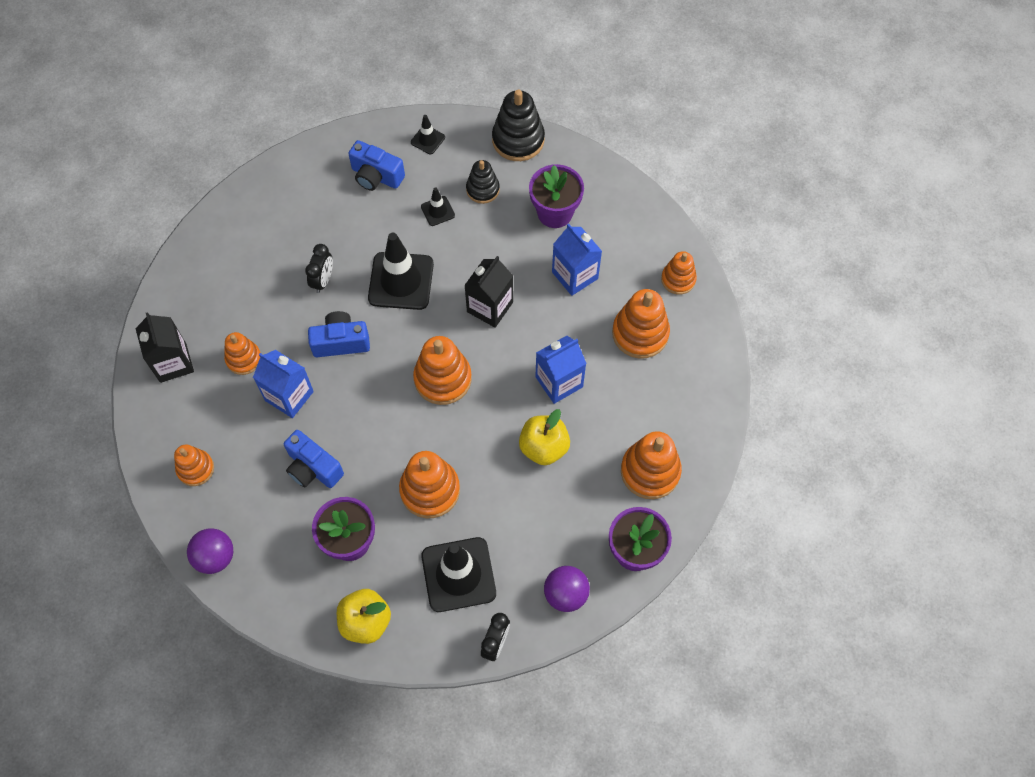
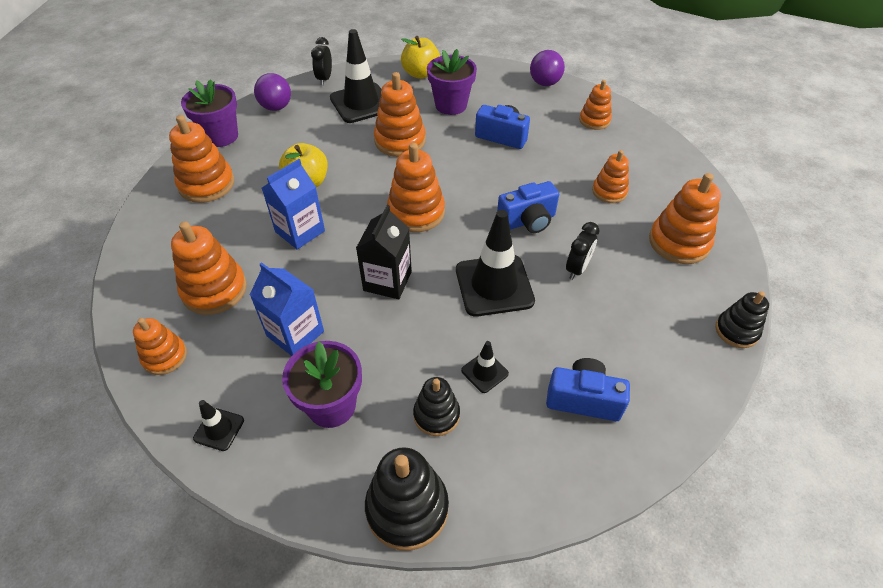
camera: 165 degrees right, 15 degrees down
(173, 362) = (669, 177): black carton -> none
(218, 285) = (679, 242): none -> orange stacking toy
(232, 197) = (736, 331): none -> black stacking toy
(289, 396) = (550, 175): blue carton -> none
(323, 280) = (577, 269): black clock -> black clock turned 150 degrees counterclockwise
(428, 140) = (540, 473): black traffic cone -> black traffic cone (219, 429)

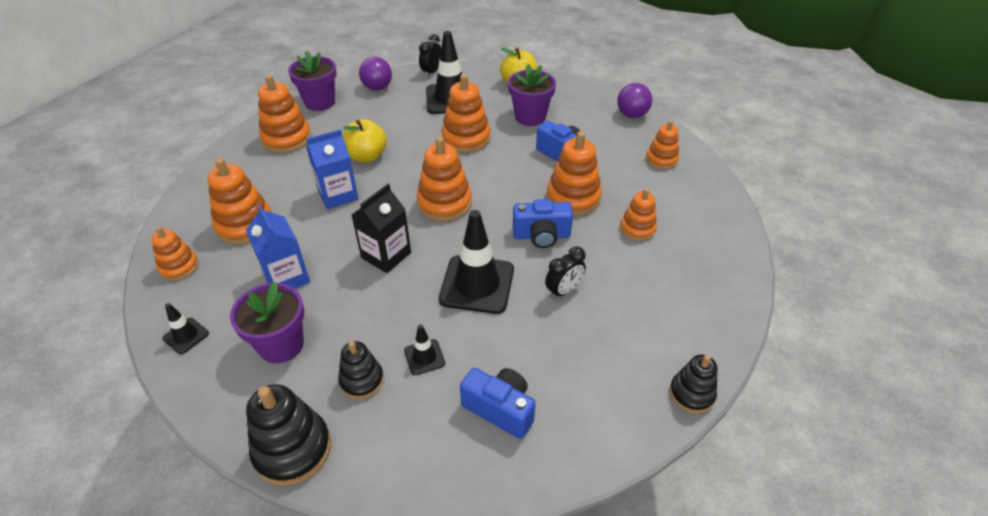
camera: 20 degrees right, 5 degrees down
(679, 242) = (681, 293): orange stacking toy -> orange stacking toy (573, 198)

